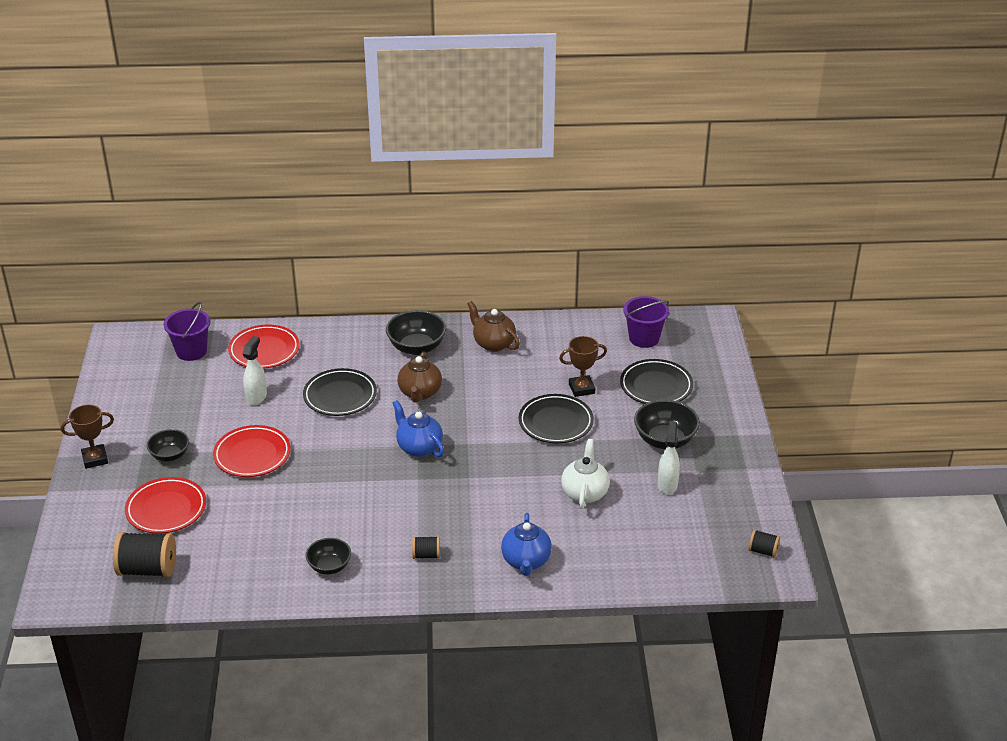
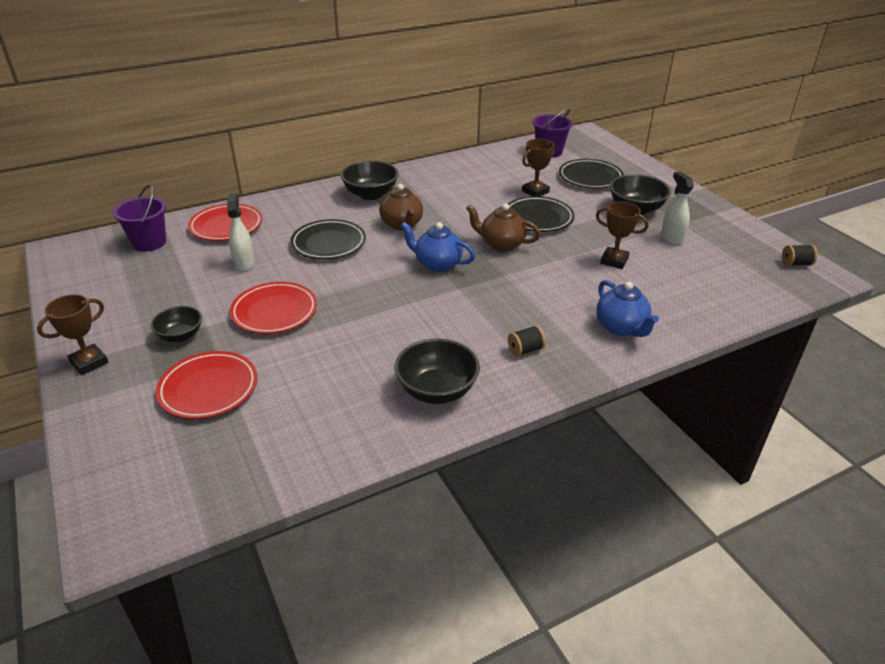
camera: 25 degrees left, 0 degrees up
(147, 569) = (224, 460): black spool -> none
(329, 566) = (437, 390): black bowl -> black bowl, size x1.57
(493, 343) = (434, 178): brown teapot -> brown teapot (501, 244)
(584, 493) = (614, 261): white teapot -> brown trophy

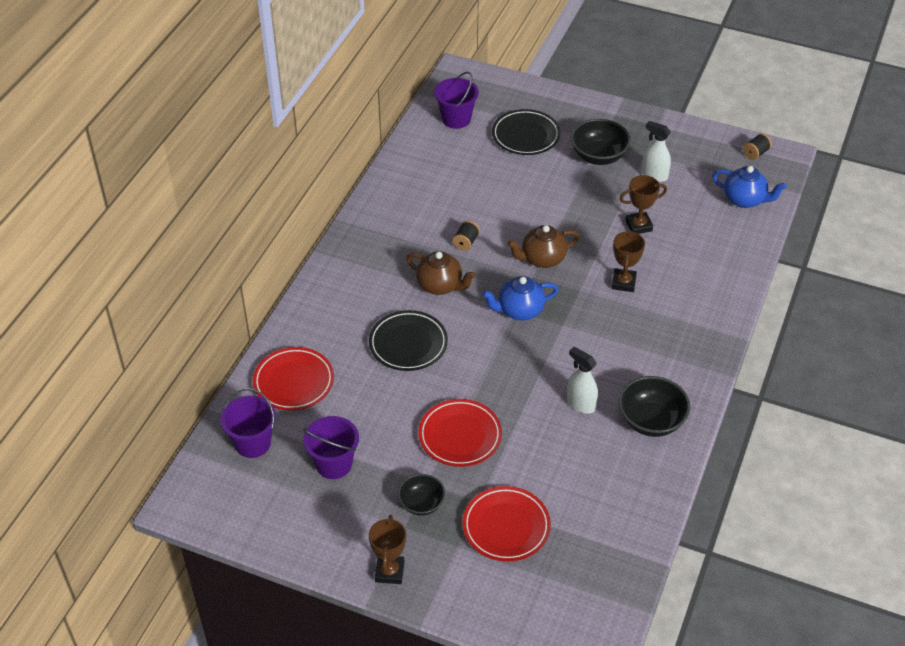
camera: 40 degrees left, 10 degrees up
(171, 280) = (333, 464): none -> purple bucket
(244, 263) = (369, 409): white spray bottle -> white spray bottle (580, 404)
(370, 194) = (368, 266): black bowl -> none
(525, 350) = (667, 350): black spool -> black spool (466, 242)
(535, 191) = (501, 180): brown trophy -> brown trophy (623, 282)
(538, 218) = (537, 211): black plate -> none
(621, 327) = (705, 289): blue teapot -> blue teapot (744, 200)

